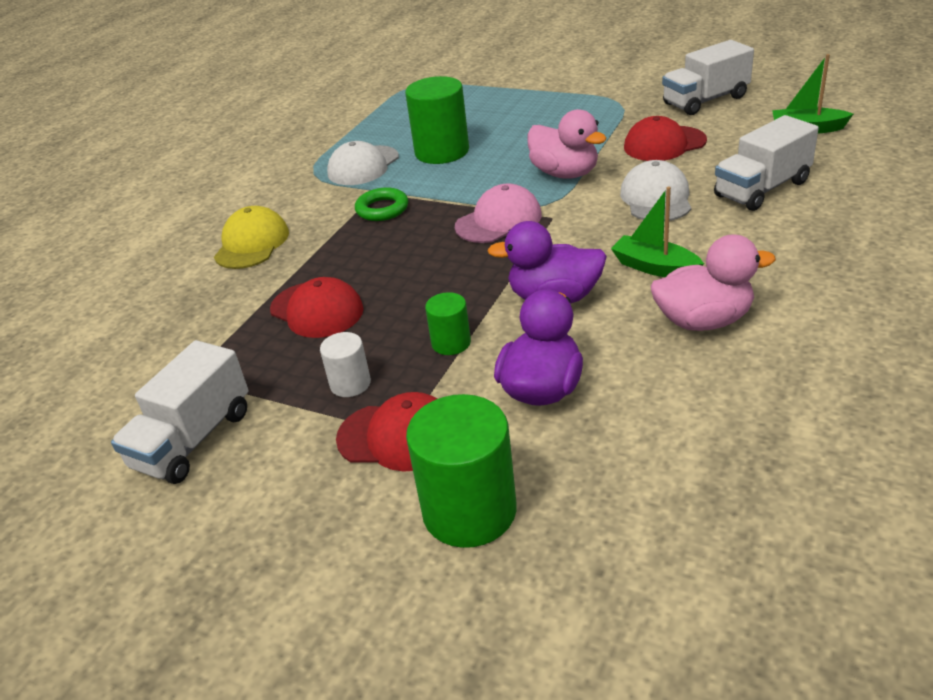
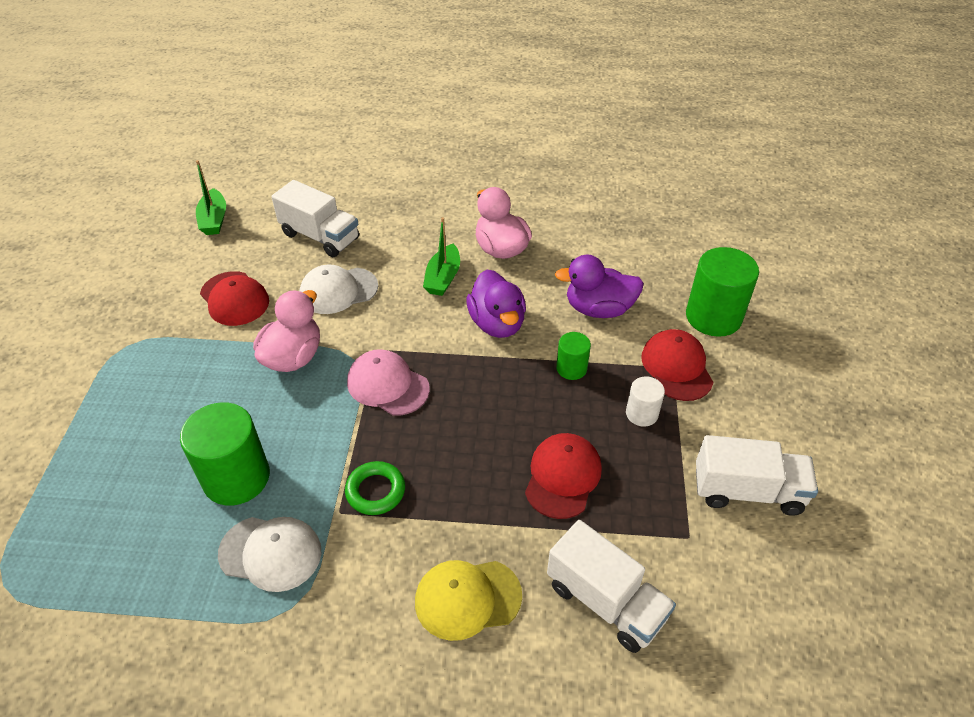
camera: 115 degrees left, 10 degrees up
(705, 100) = (138, 283): white truck -> white truck (605, 601)

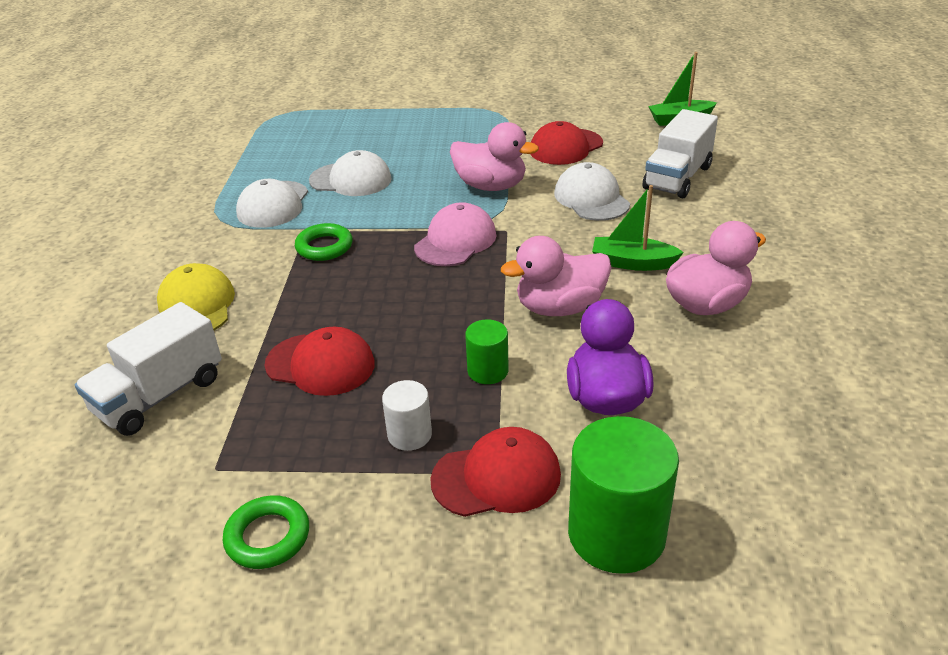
camera: 90 degrees right, 10 degrees down
(236, 477) = (351, 180): green cylinder -> white cap
(497, 323) = (559, 308): purple duck -> pink duck
(747, 491) = (268, 537): white truck -> green ring

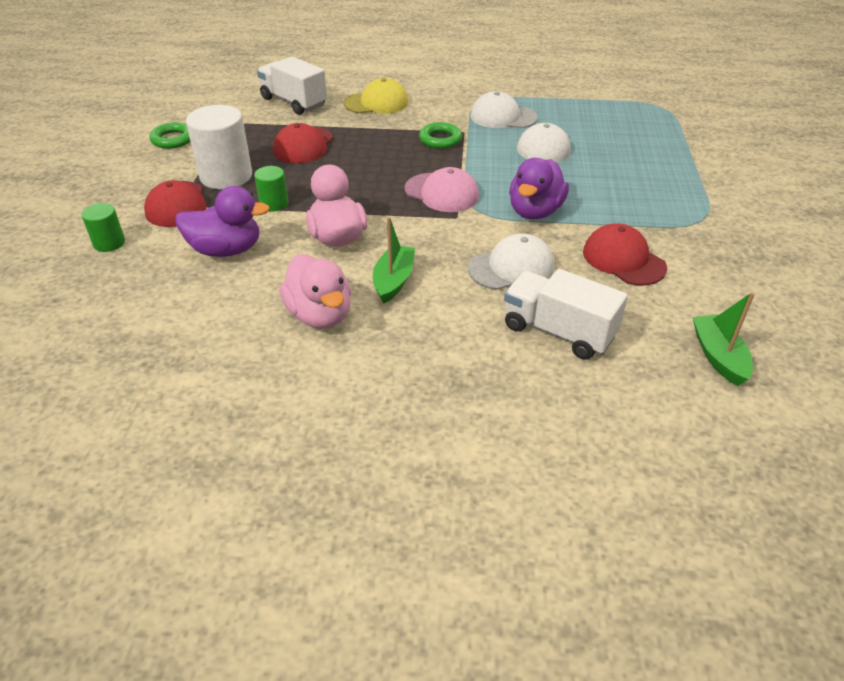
camera: 90 degrees right, 5 degrees up
(409, 435) = (226, 176): white cylinder -> white cylinder, size x1.91
(491, 186) = (535, 211): pink duck -> purple duck
(616, 534) = (109, 243): green cylinder -> green cylinder, size x0.52

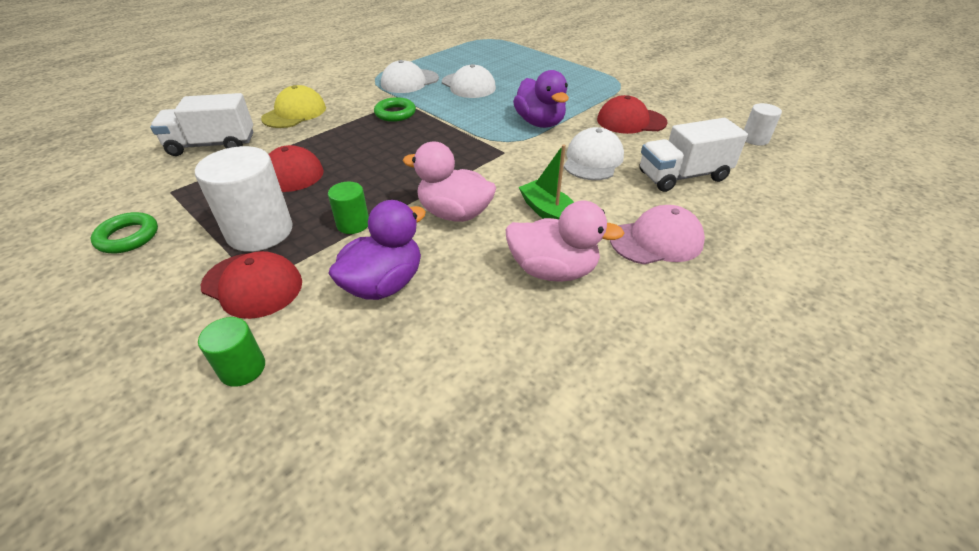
camera: 50 degrees left, 0 degrees up
(442, 193) = (465, 143): pink cap -> pink cap (656, 240)
(718, 356) = (755, 139): green boat -> white cylinder

